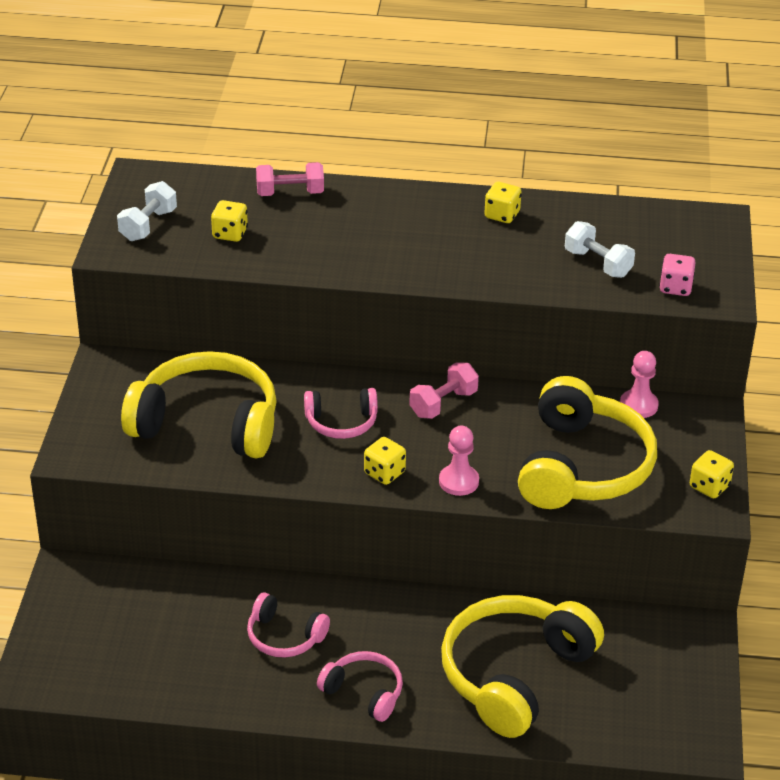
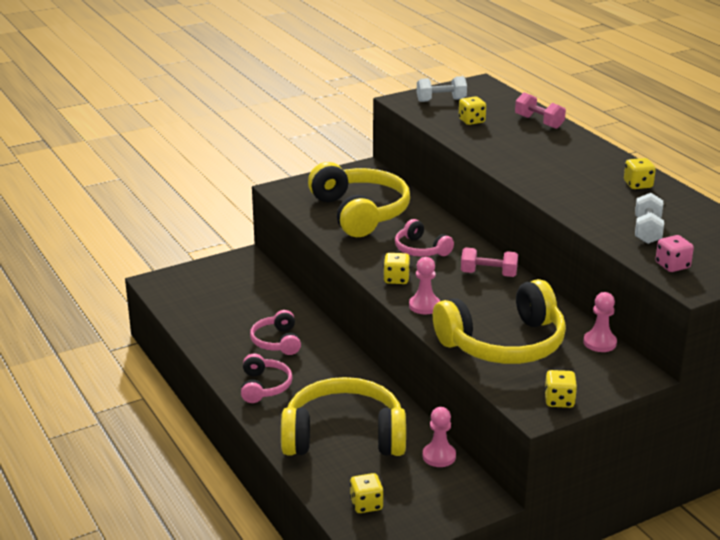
camera: 55 degrees right, 10 degrees down
(609, 622) = (439, 456): none -> pink pawn
(641, 718) = (366, 504): none -> yellow dice

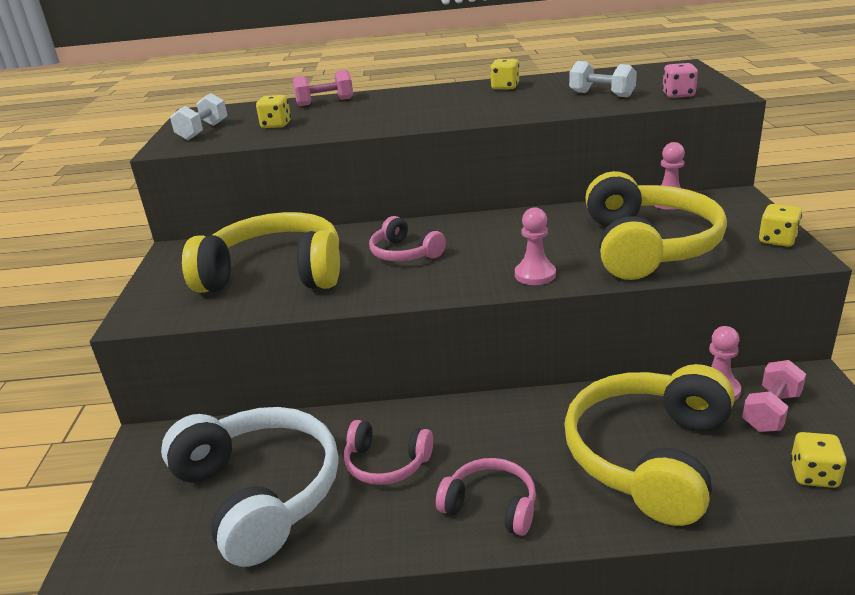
camera: 60 degrees left, 0 degrees up
(229, 309) = (259, 493): none -> white headphones
(396, 279) = (458, 280): yellow dice -> none
(420, 249) = (404, 253): pink headphones -> pink headphones turned 60 degrees clockwise
(488, 274) = (494, 227): pink dumbbell -> pink dumbbell (771, 411)

